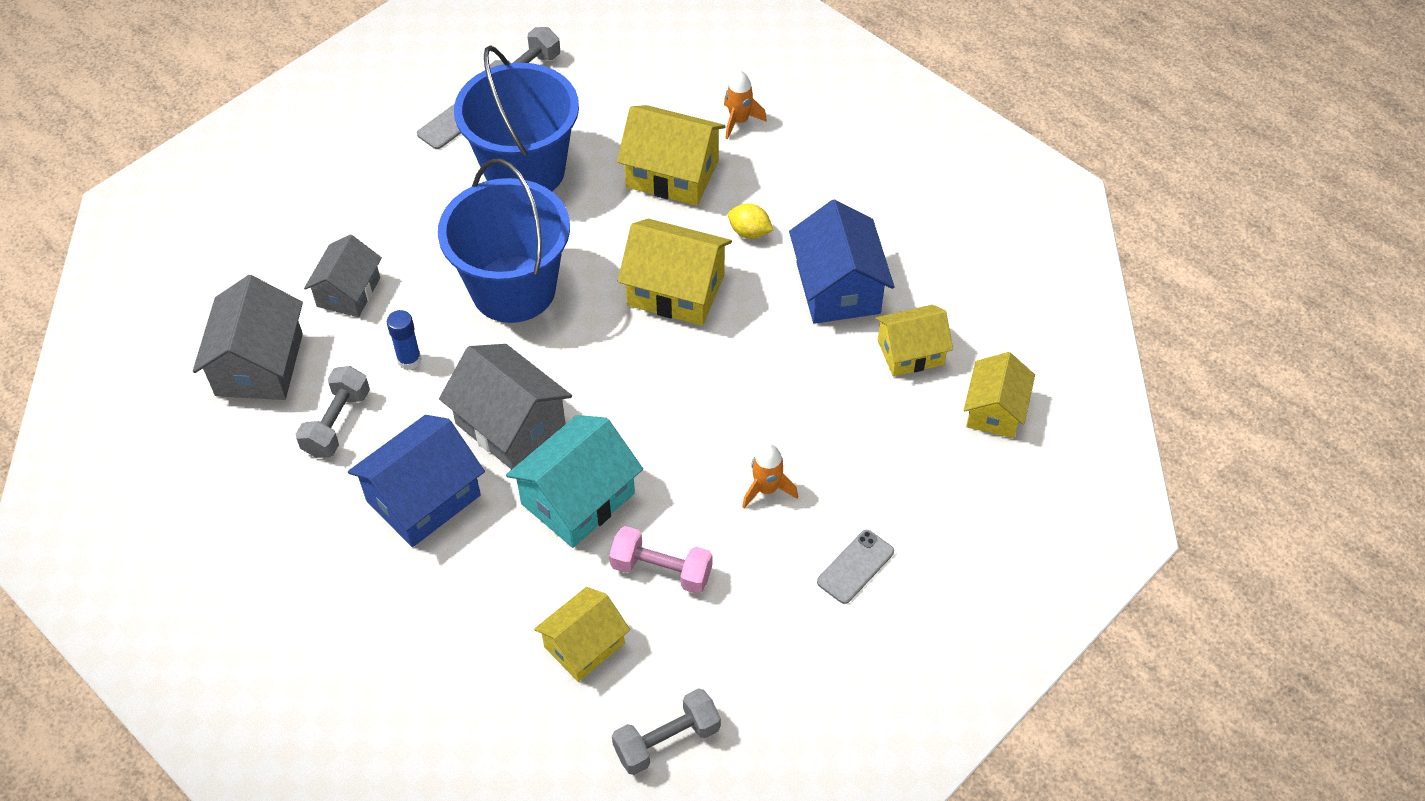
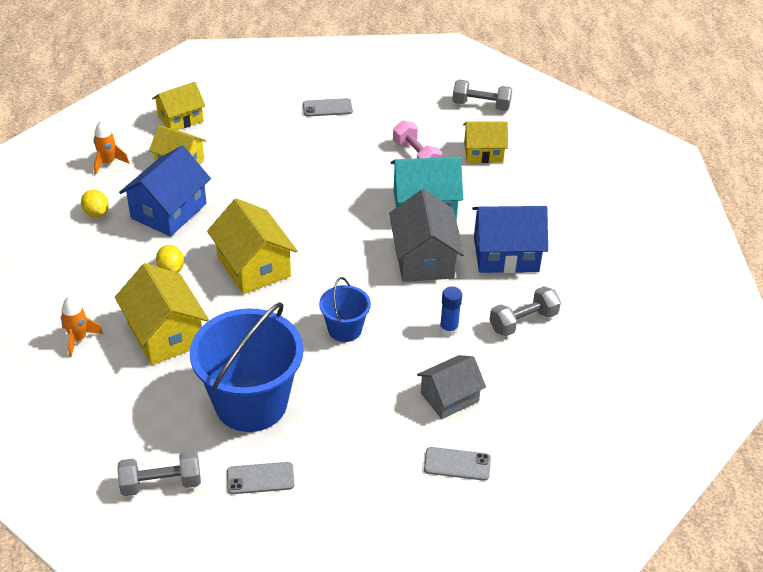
camera: 140 degrees left, 10 degrees down
(259, 364) = (546, 387): grey house -> none
(291, 239) = (457, 464): none -> grey phone
(513, 289) = (344, 329): blue bucket -> blue bucket, size x0.49
(766, 489) = (328, 155): orange rocket -> orange rocket (108, 162)
(901, 235) = (96, 213): none -> yellow lemon

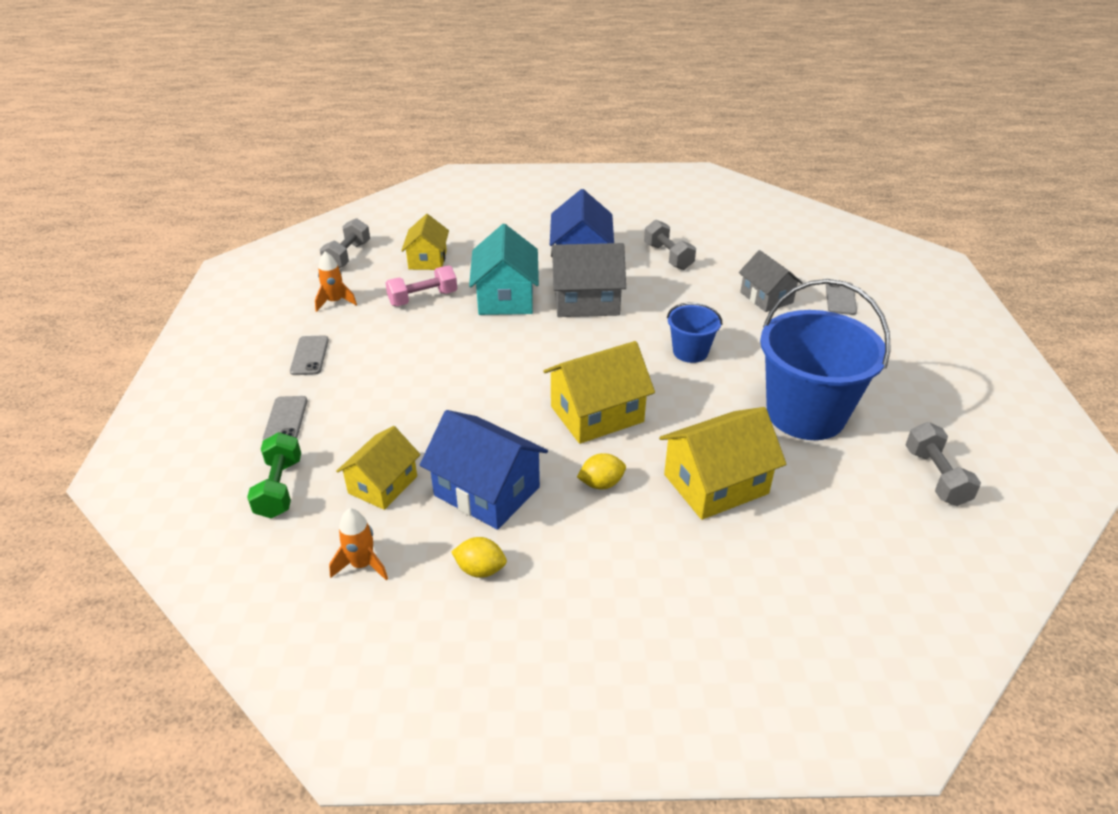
camera: 85 degrees left, 5 degrees down
(78, 339) = (736, 567): orange rocket -> orange rocket (335, 302)
(96, 213) = (480, 569): yellow lemon -> yellow lemon turned 45 degrees clockwise
(180, 118) = (279, 488): yellow house -> green dumbbell
(260, 478) = (900, 407): grey phone -> grey phone (285, 419)
(448, 329) = (682, 293): blue glue stick -> none

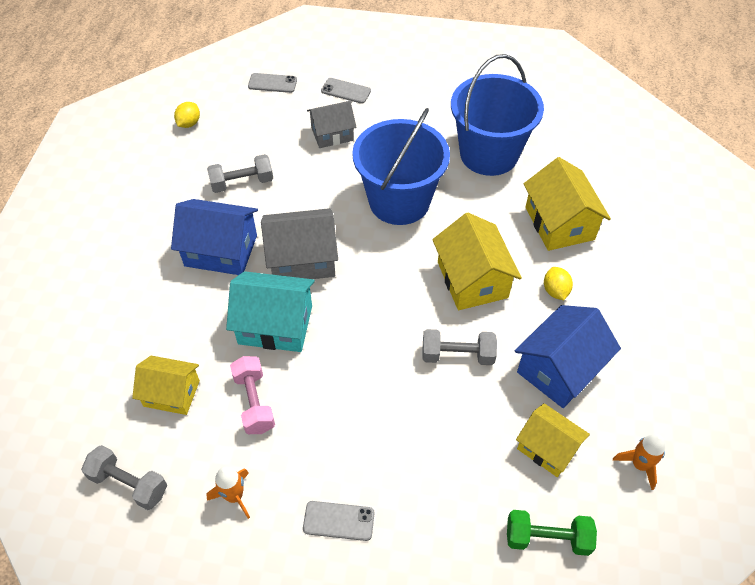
camera: 80 degrees left, 15 degrees up
(285, 419) = (447, 539): grey phone -> grey phone (272, 83)
(480, 569) = (642, 381): yellow lemon -> yellow lemon (189, 123)
(586, 301) = (302, 259): grey house -> grey house turned 75 degrees clockwise
(690, 352) = (399, 201): blue bucket -> blue bucket, size x2.02
(935, 477) = (559, 111): grey dumbbell -> grey dumbbell (457, 355)

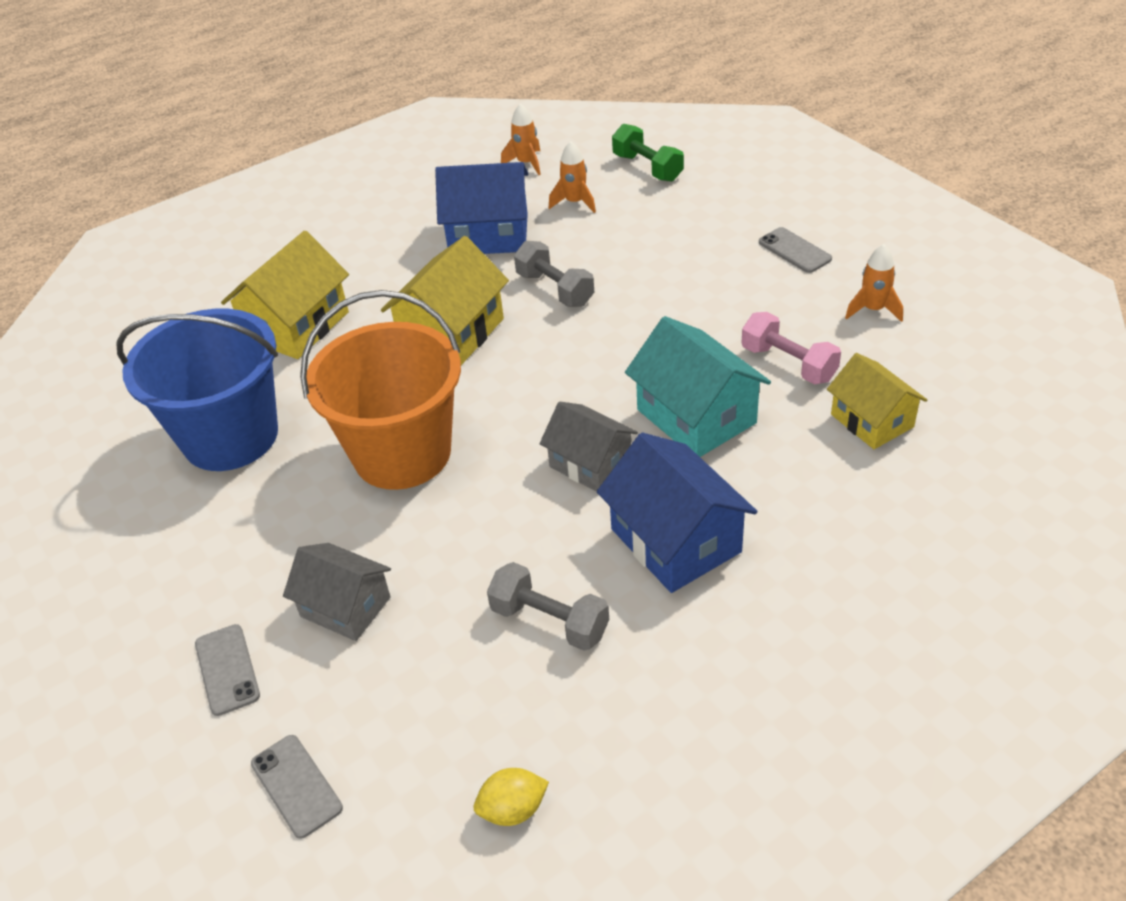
camera: 130 degrees left, 10 degrees down
(129, 483) = (974, 372): grey dumbbell -> none
(254, 402) = (788, 364): pink dumbbell -> pink dumbbell turned 75 degrees counterclockwise
(302, 259) = (590, 463): grey house -> grey house, size x0.67
(399, 201) = (402, 453): blue bucket -> orange bucket
(547, 448) = (575, 202): yellow house -> orange rocket
(555, 291) = (399, 281): yellow lemon -> none

